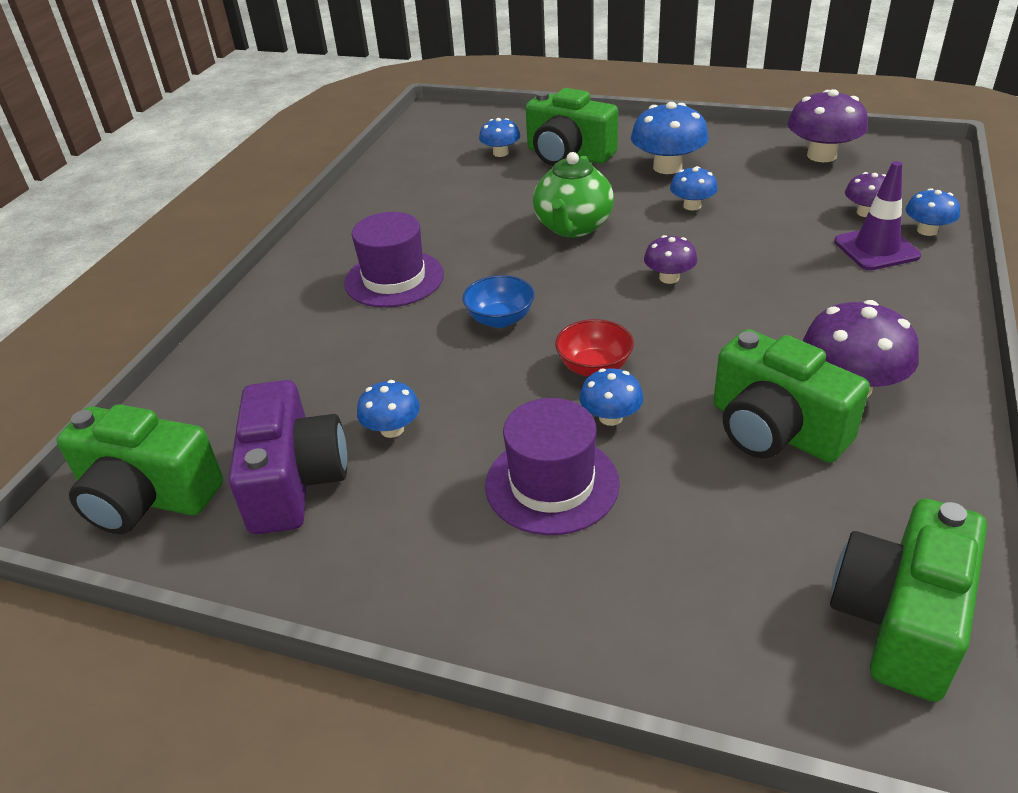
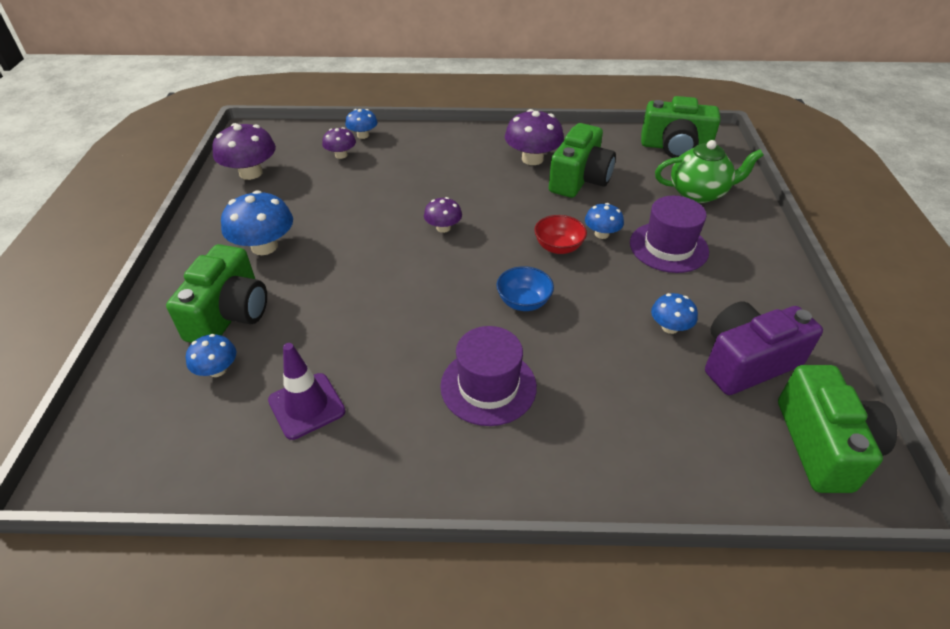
camera: 110 degrees left, 5 degrees up
(573, 227) = (377, 286): green teapot -> green teapot (699, 193)
(692, 206) = (335, 227): blue mushroom -> none
(876, 249) = (388, 151): purple traffic cone -> purple traffic cone (306, 406)

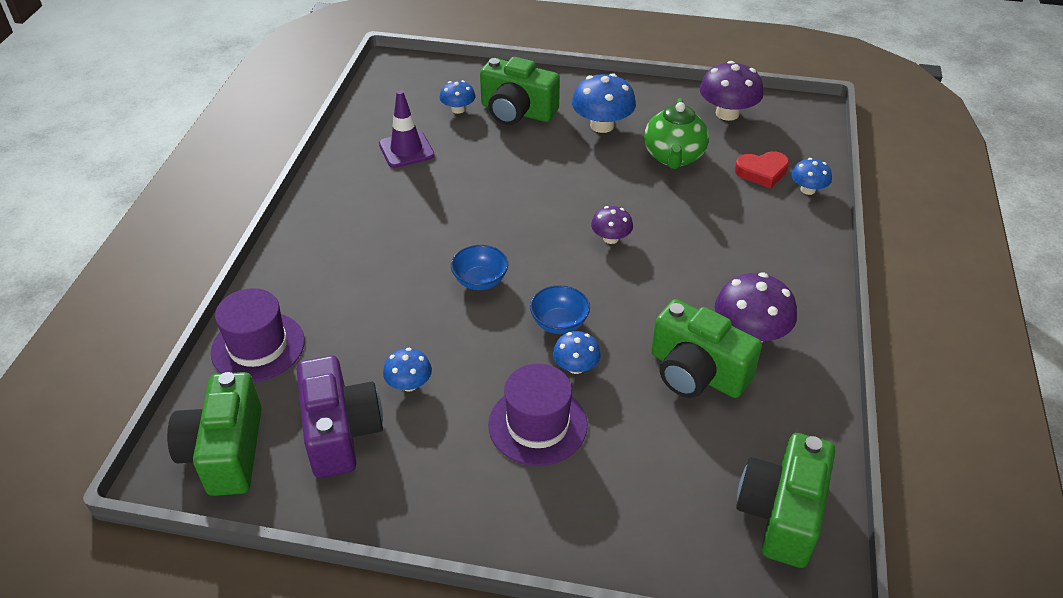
camera: 100 degrees right, 0 degrees up
(341, 155) = (762, 172): purple mushroom -> red heart
(488, 386) = (386, 243): purple hat -> purple hat (258, 346)
(558, 247) = (559, 323): red bowl -> blue bowl
(699, 193) = (650, 500): green teapot -> green teapot (673, 157)
(823, 445) = (225, 452): green camera -> green camera turned 75 degrees clockwise

